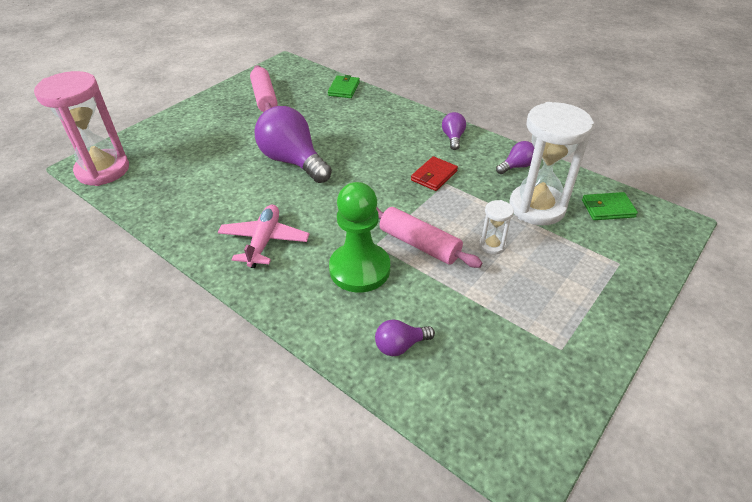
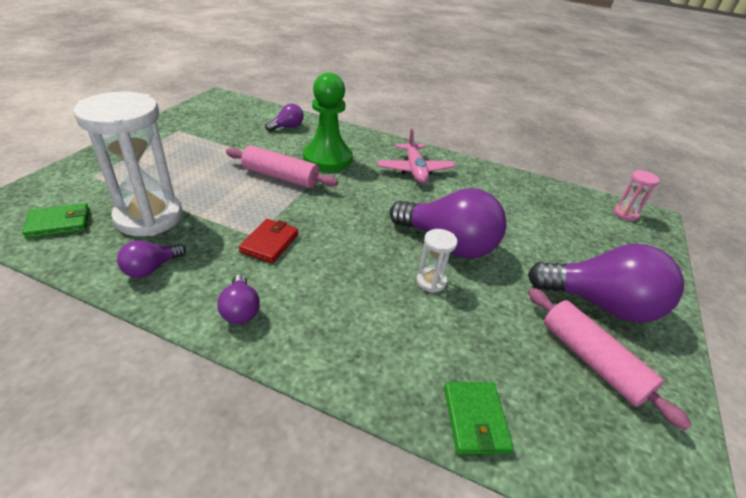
camera: 160 degrees right, 5 degrees down
(103, 170) = (625, 214): pink hourglass -> pink hourglass, size x0.44
(224, 117) = (601, 304): none -> purple light bulb
(492, 245) = (212, 180): white hourglass -> white hourglass (431, 281)

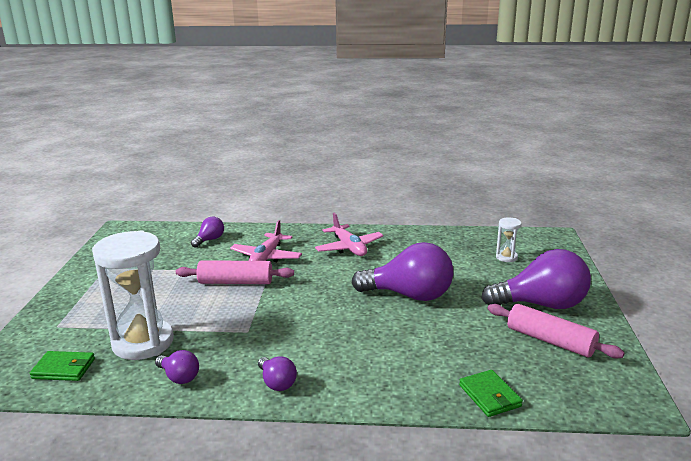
camera: 15 degrees left, 15 degrees down
(59, 223) = (64, 369): green wallet -> green wallet turned 45 degrees clockwise
(151, 268) = (179, 377): purple light bulb -> purple light bulb turned 75 degrees counterclockwise
(270, 243) = (265, 333): red wallet -> none
(327, 159) = (266, 257): green pawn -> pink plane
(431, 281) = (411, 324): white hourglass -> white hourglass (506, 257)
(625, 214) = (533, 238): pink hourglass -> none

